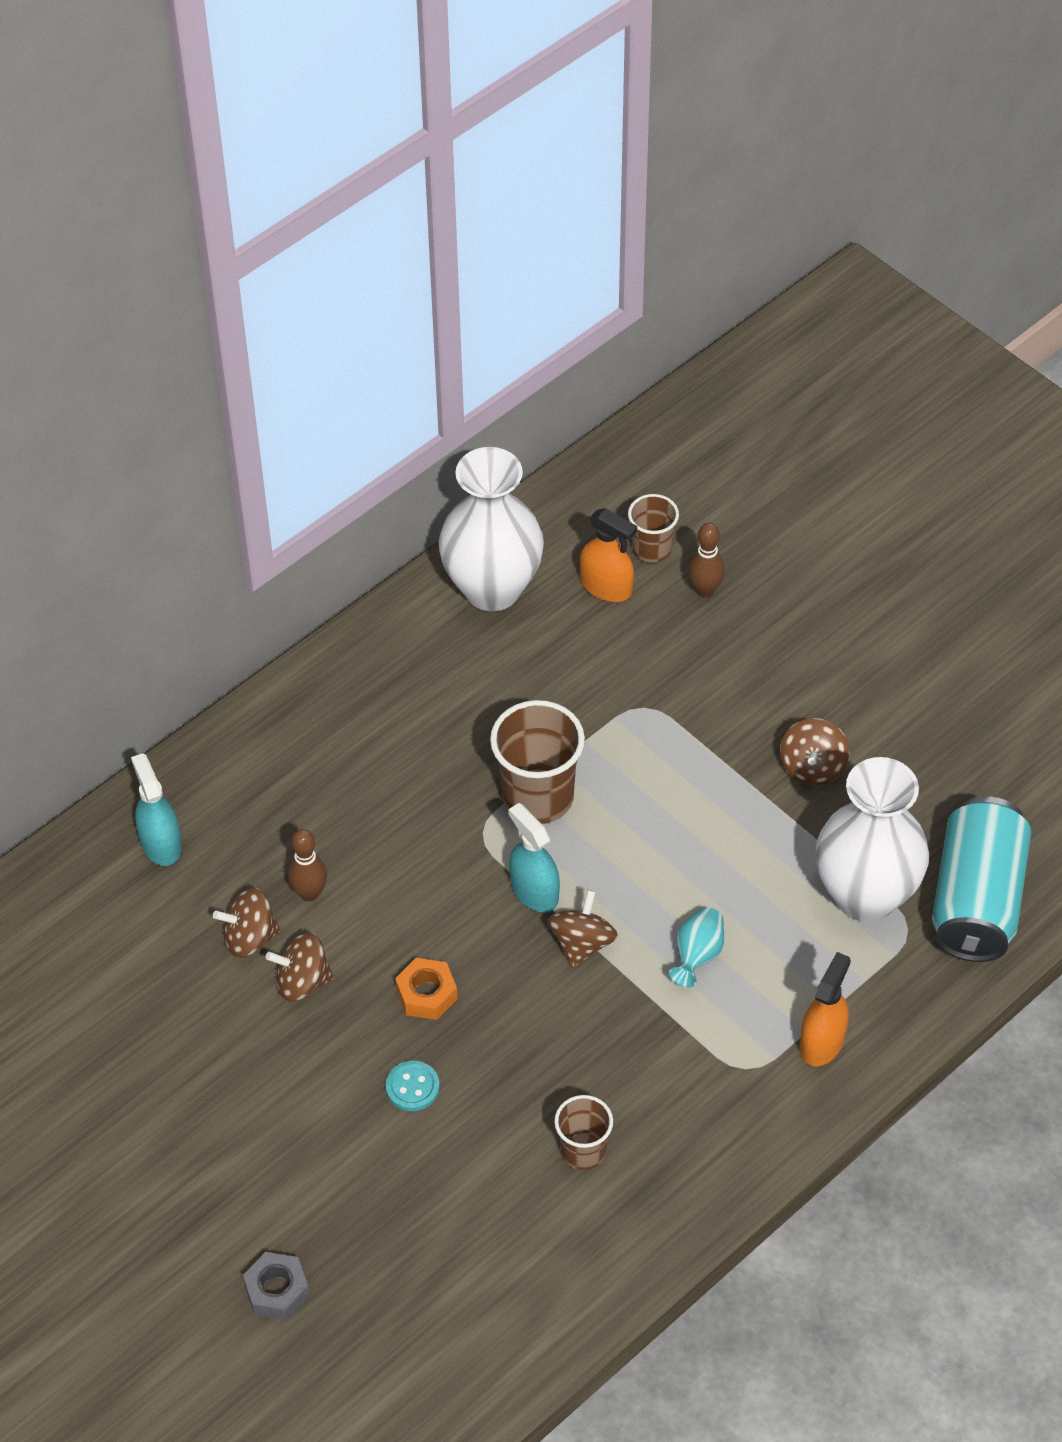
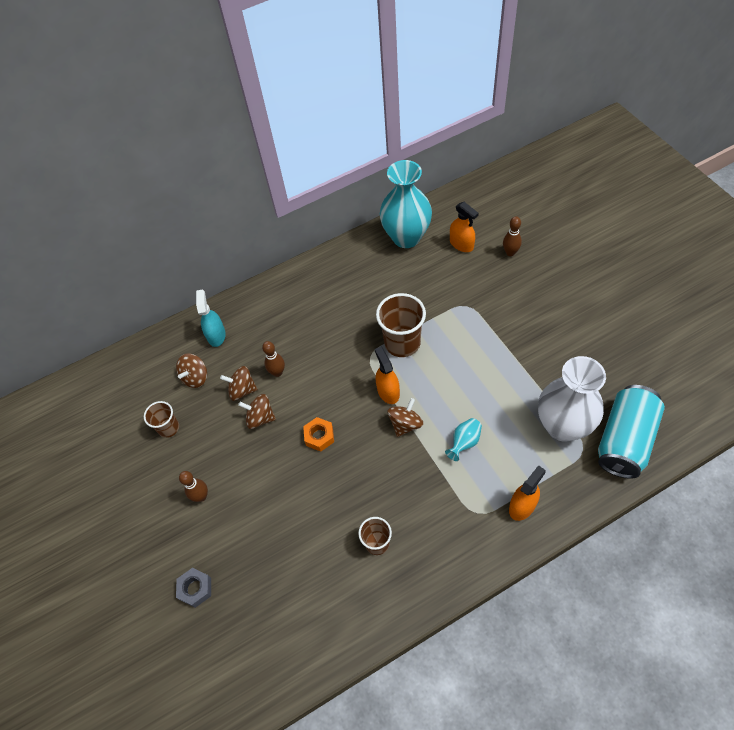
camera: 20 degrees right, 5 degrees up
(234, 1139) = (201, 496): none -> brown bowling pin
(412, 1087) = (298, 486): turquoise button -> none
(492, 588) = (406, 237): white vase -> turquoise vase
(534, 891) = (388, 391): turquoise spray bottle -> orange spray bottle
(652, 549) = (488, 229): brown cup -> brown cup (168, 428)
(812, 767) = (547, 351): brown spinning top -> brown spinning top (195, 377)

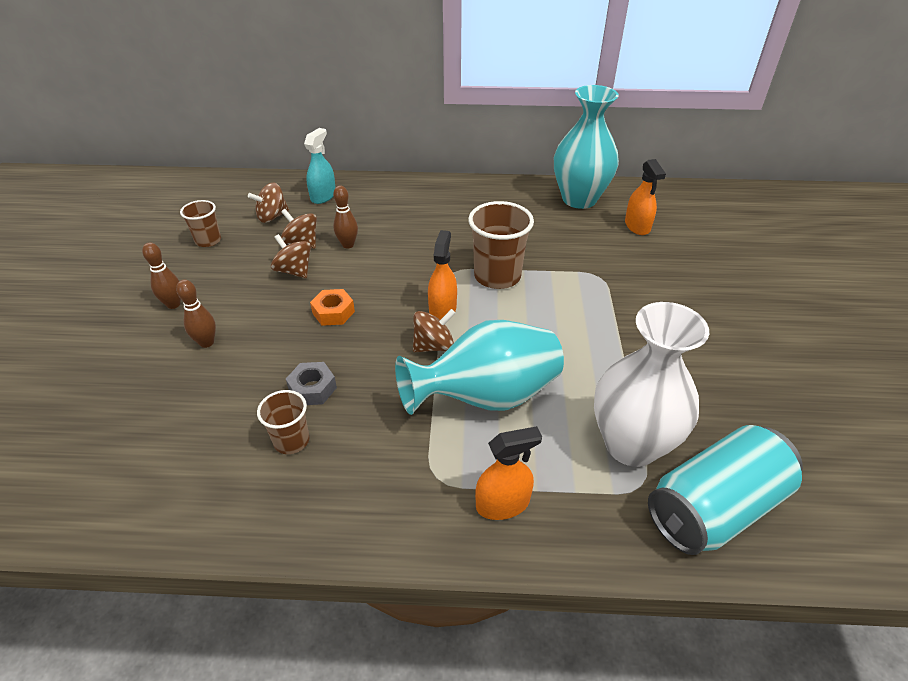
camera: 25 degrees right, 15 degrees down
(195, 589) = (78, 376): grey nut -> grey nut (312, 389)
(464, 442) = (486, 397): turquoise vase -> turquoise vase, size x2.35
(510, 252) = (691, 254): brown bowling pin -> brown bowling pin (207, 342)

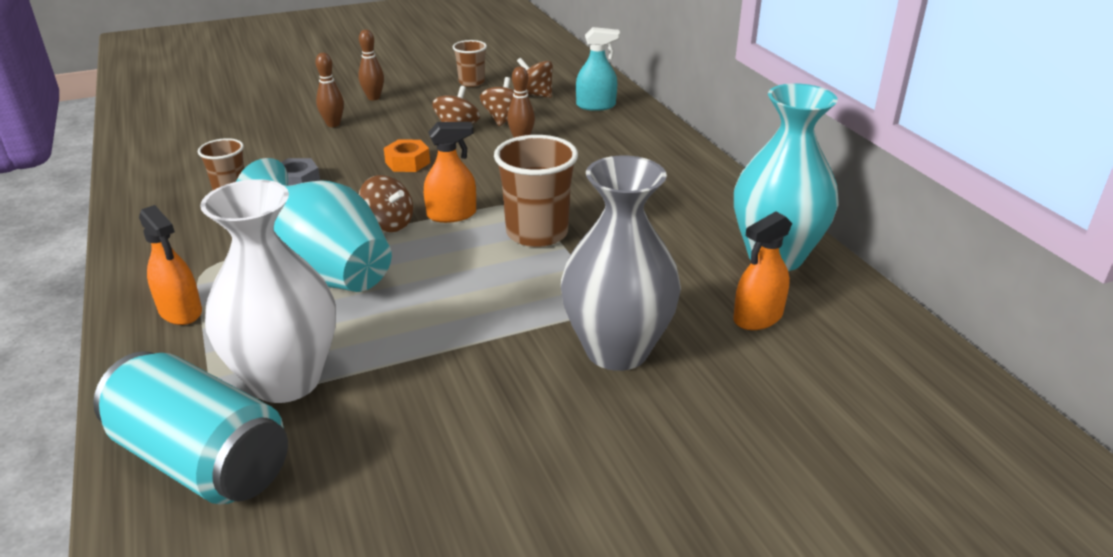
camera: 65 degrees right, 10 degrees down
(649, 283) = (617, 350): none -> grey vase

